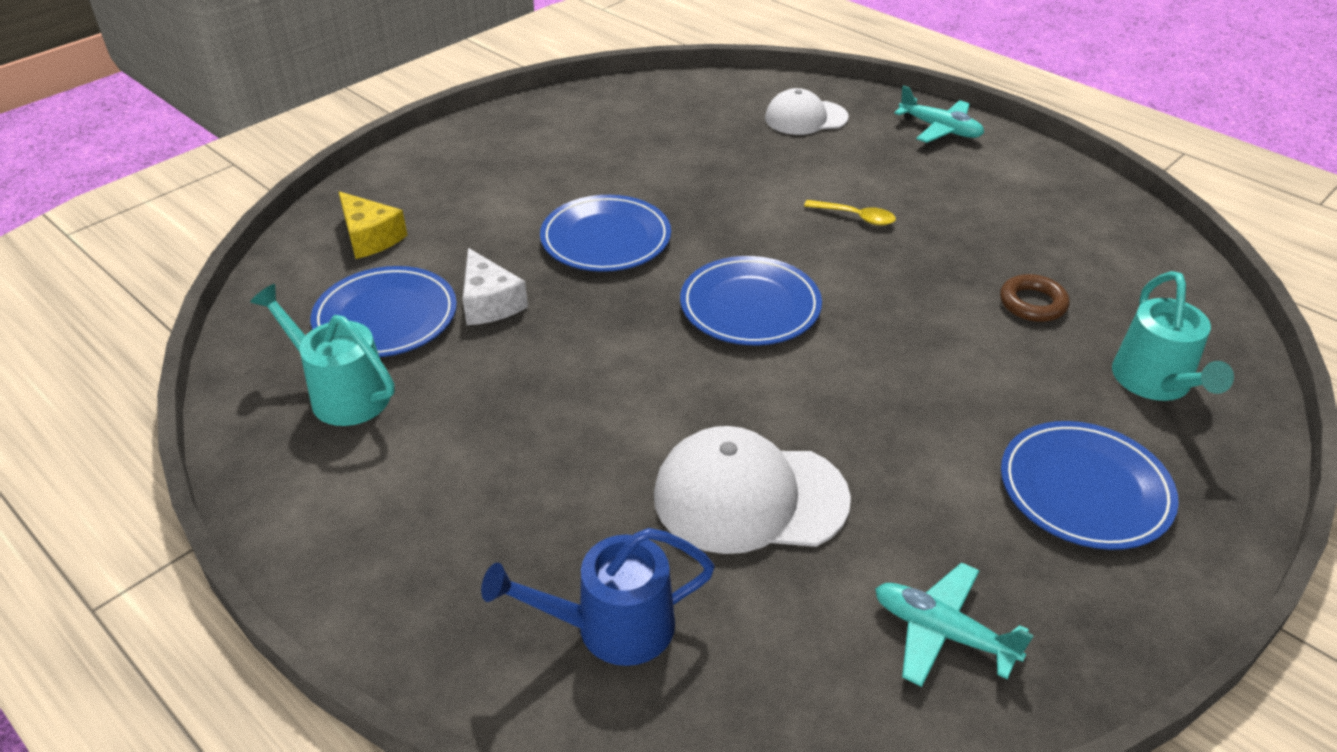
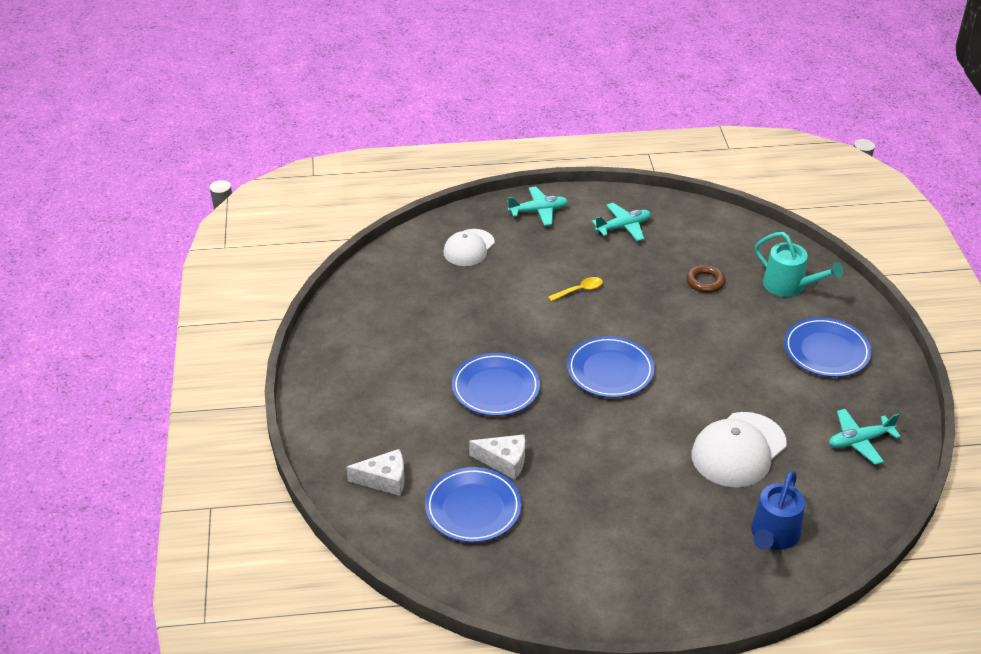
camera: 50 degrees left, 0 degrees up
(342, 393) = (523, 554): turquoise watering can -> none
(370, 237) = (384, 480): yellow cheese -> white cheese
(1018, 194) = (623, 227): none -> turquoise plane

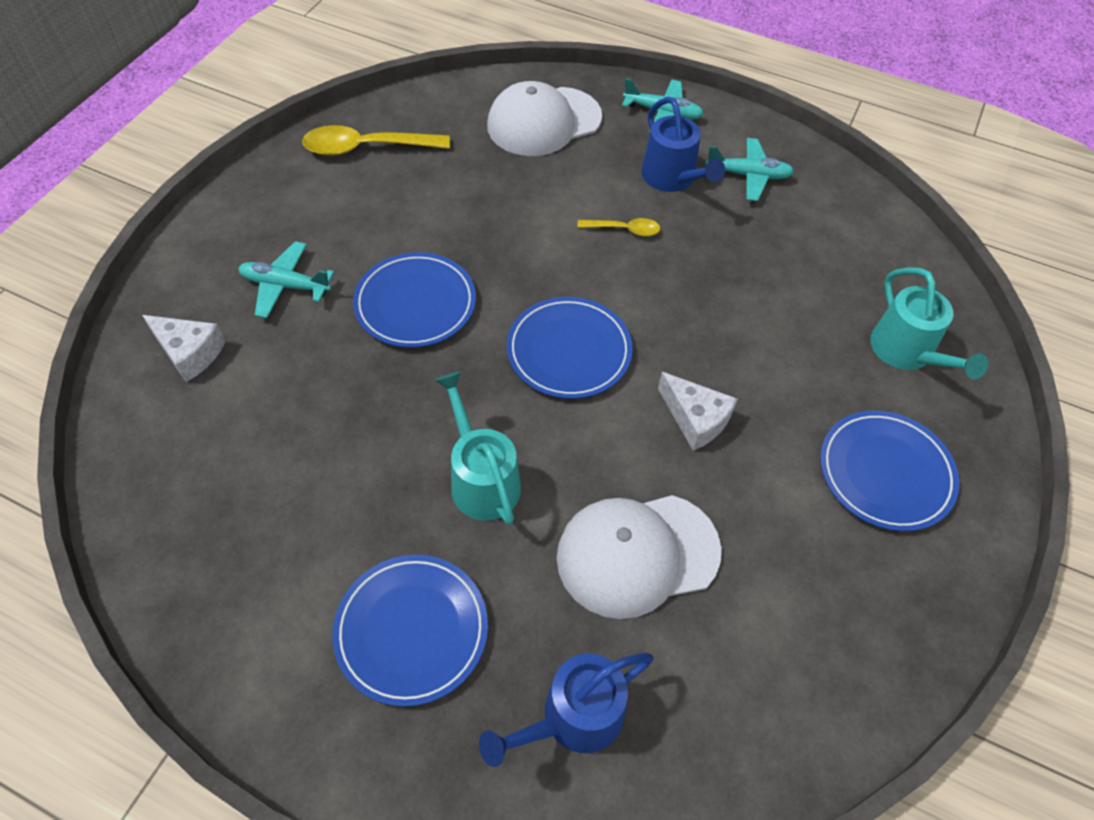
camera: 30 degrees right, 15 degrees up
(369, 313) = (367, 148): none -> yellow spoon
(469, 248) = (544, 122): white cap -> white cap, size x1.54
(473, 508) = (245, 444): blue plate -> blue plate (411, 630)
(504, 461) = (336, 403): white cheese -> white cheese (695, 419)
(580, 248) = (672, 178): none -> blue watering can
(624, 457) = (481, 479): none -> turquoise watering can
(705, 282) = (793, 292): brown ring -> none
(859, 441) = (824, 641): turquoise plane -> turquoise plane (285, 286)

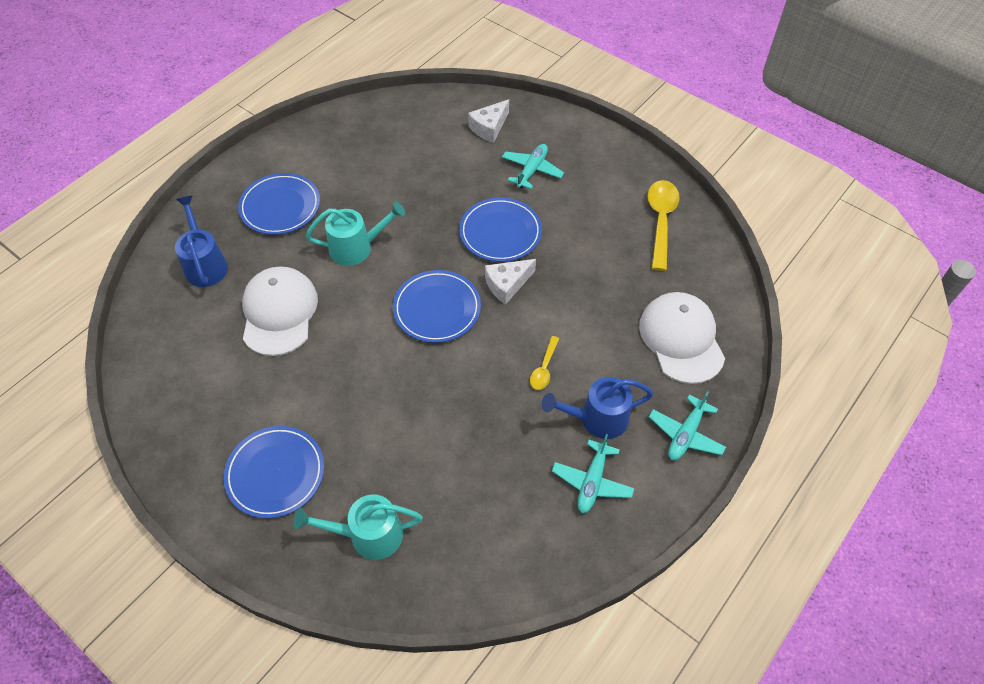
camera: 105 degrees right, 0 degrees up
(695, 419) = (359, 368): white cheese -> white cheese (507, 284)

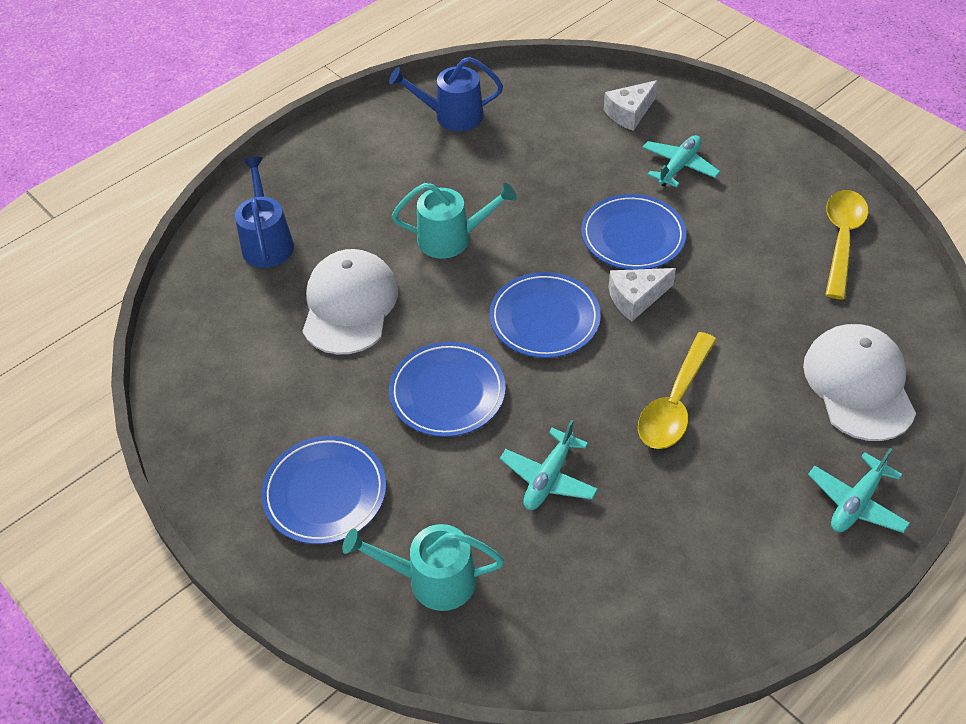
camera: 10 degrees right, 5 degrees down
(280, 207) = (364, 184): blue plate -> blue plate (447, 392)
(544, 368) = (675, 403): yellow spoon -> yellow spoon, size x1.87
(592, 481) = (726, 547): turquoise plane -> turquoise plane (548, 478)
(597, 419) = (739, 471): blue watering can -> blue watering can (452, 116)

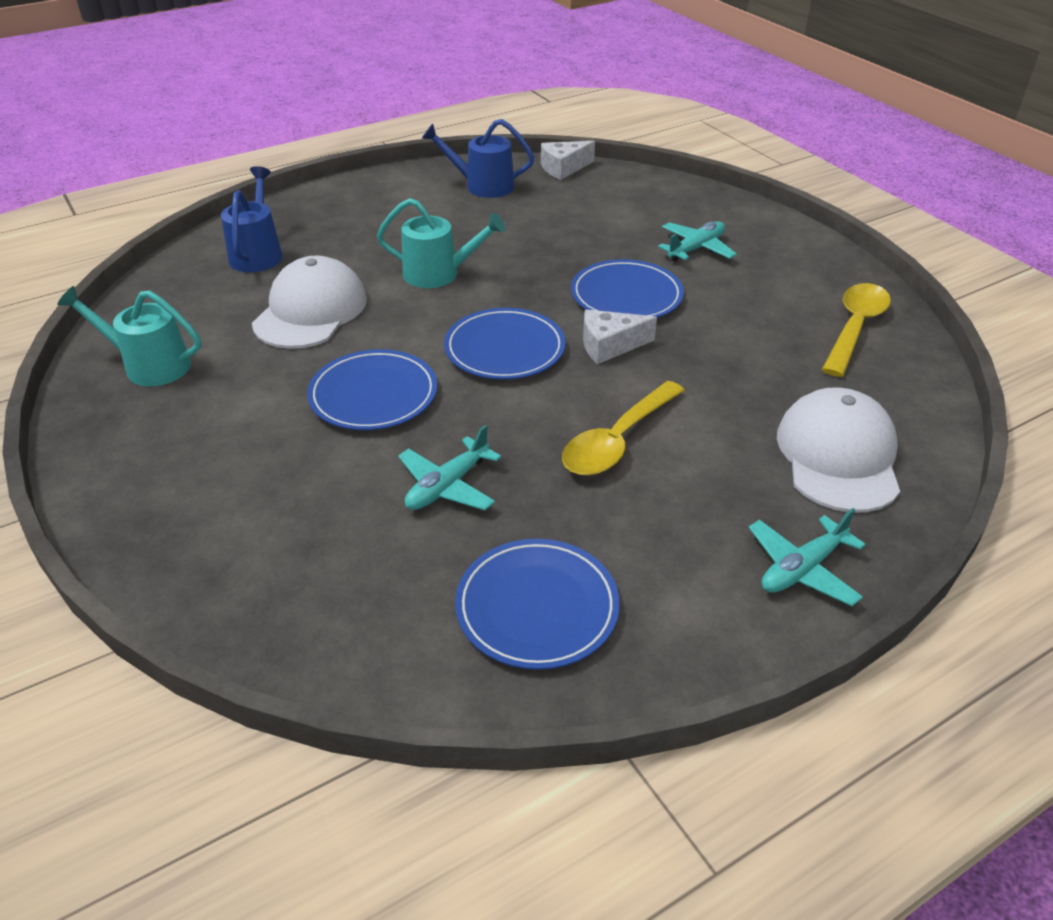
camera: 10 degrees right, 10 degrees down
(325, 492) = (201, 460): blue plate -> blue plate (537, 607)
(432, 579) = (273, 559): turquoise watering can -> turquoise watering can (149, 365)
(629, 113) = (660, 204): white cheese -> white cheese (563, 168)

